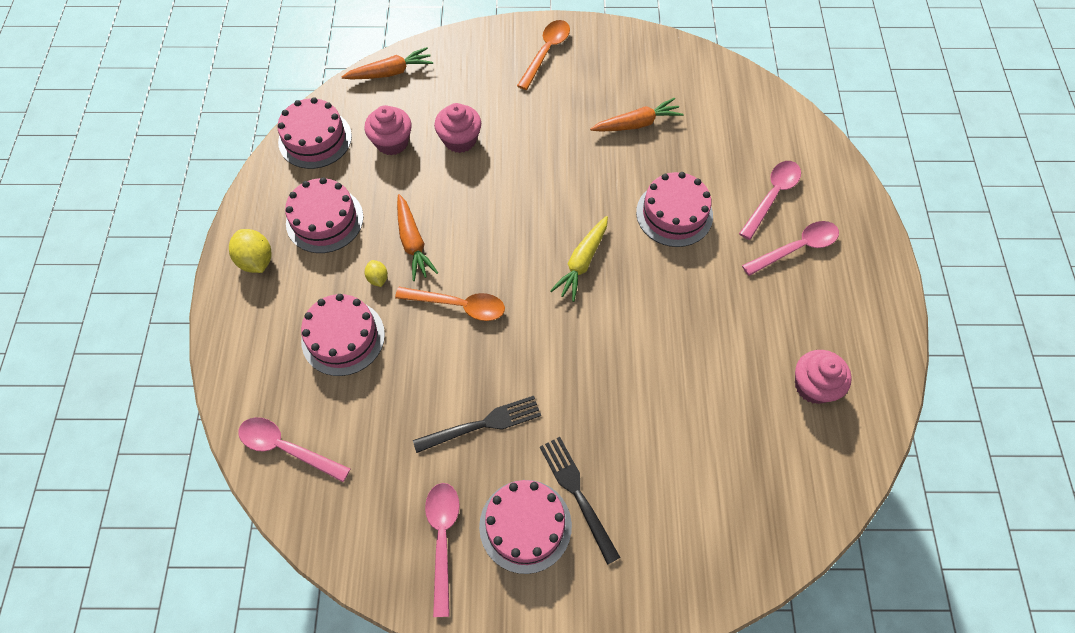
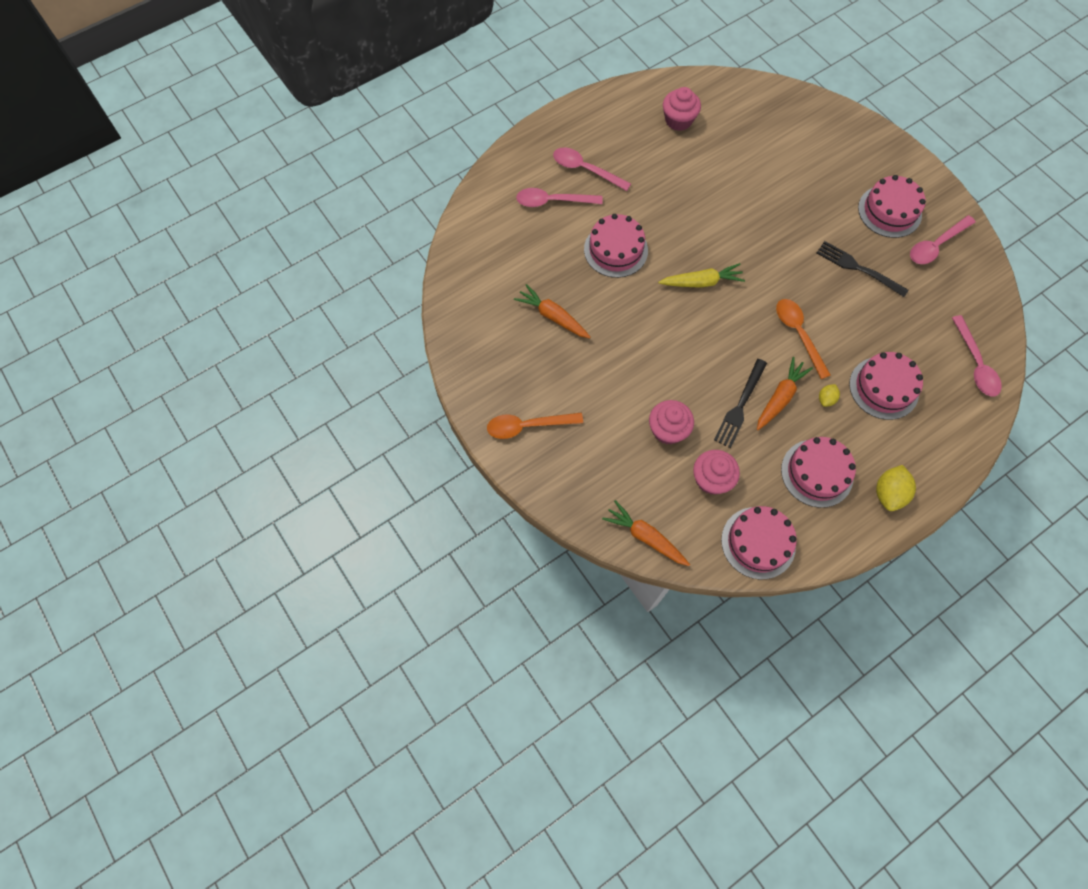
camera: 125 degrees left, 5 degrees up
(577, 494) = (849, 197): black fork -> black fork (740, 406)

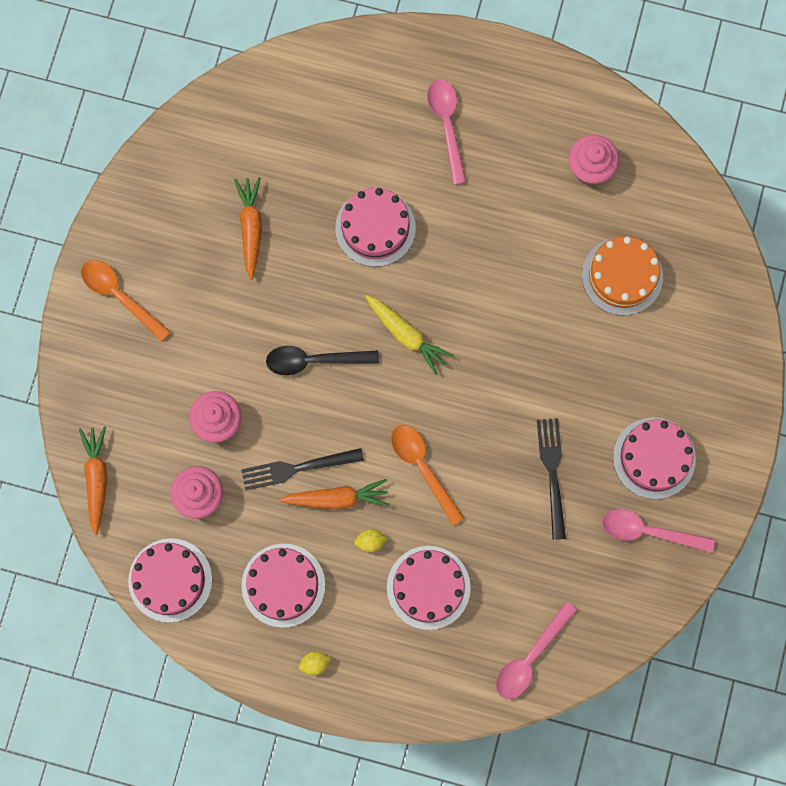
camera: 50 degrees right, 10 degrees up
(553, 201) = (381, 125): pink spoon -> none
(674, 344) = (314, 360): none -> black spoon
(760, 150) = (622, 276): none -> orange cake
(798, 334) = (423, 468): orange spoon -> orange spoon turned 60 degrees counterclockwise
(888, 493) = (315, 663): yellow lemon -> yellow lemon, size x0.57

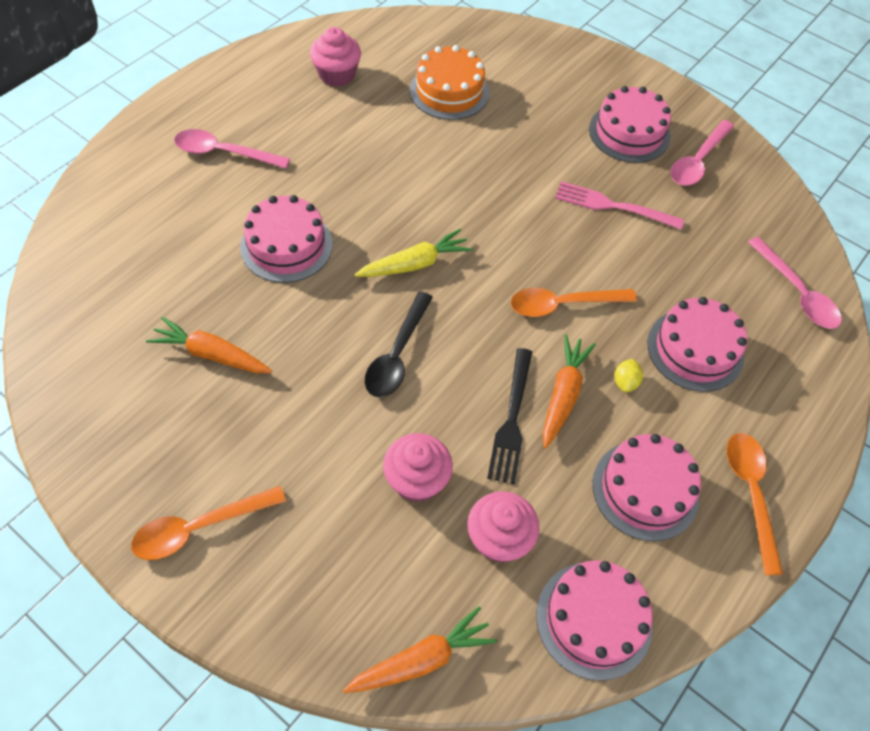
camera: 70 degrees left, 20 degrees down
(96, 479) = (421, 659): orange carrot -> orange carrot turned 135 degrees clockwise
(315, 663) = (751, 494): yellow lemon -> orange spoon
(552, 473) = (613, 206): black fork -> pink fork

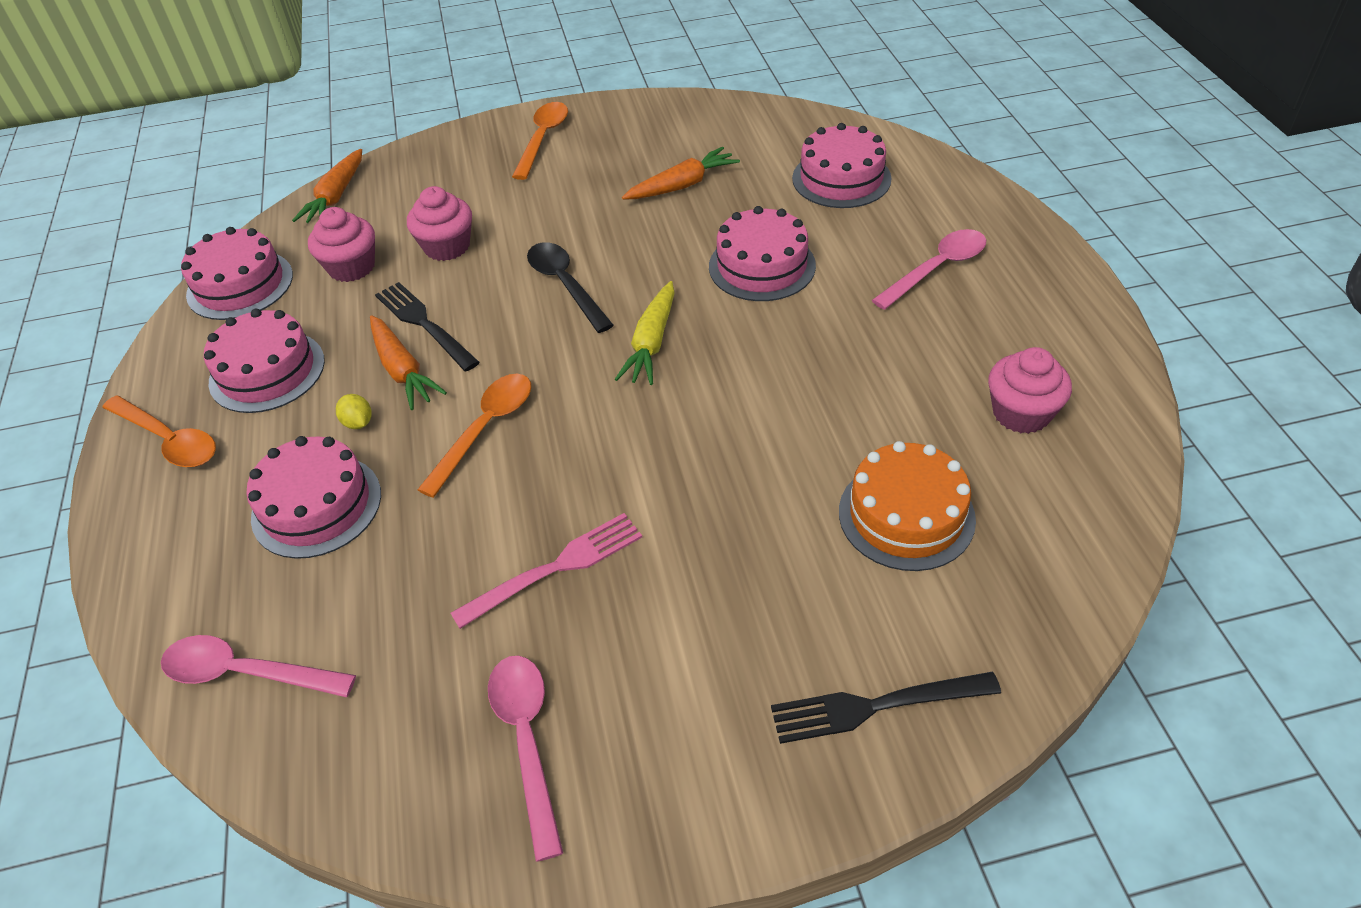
camera: 135 degrees right, 10 degrees down
(562, 63) = (876, 706): none -> black fork
(629, 132) = (656, 689): pink cake -> pink cake (841, 178)

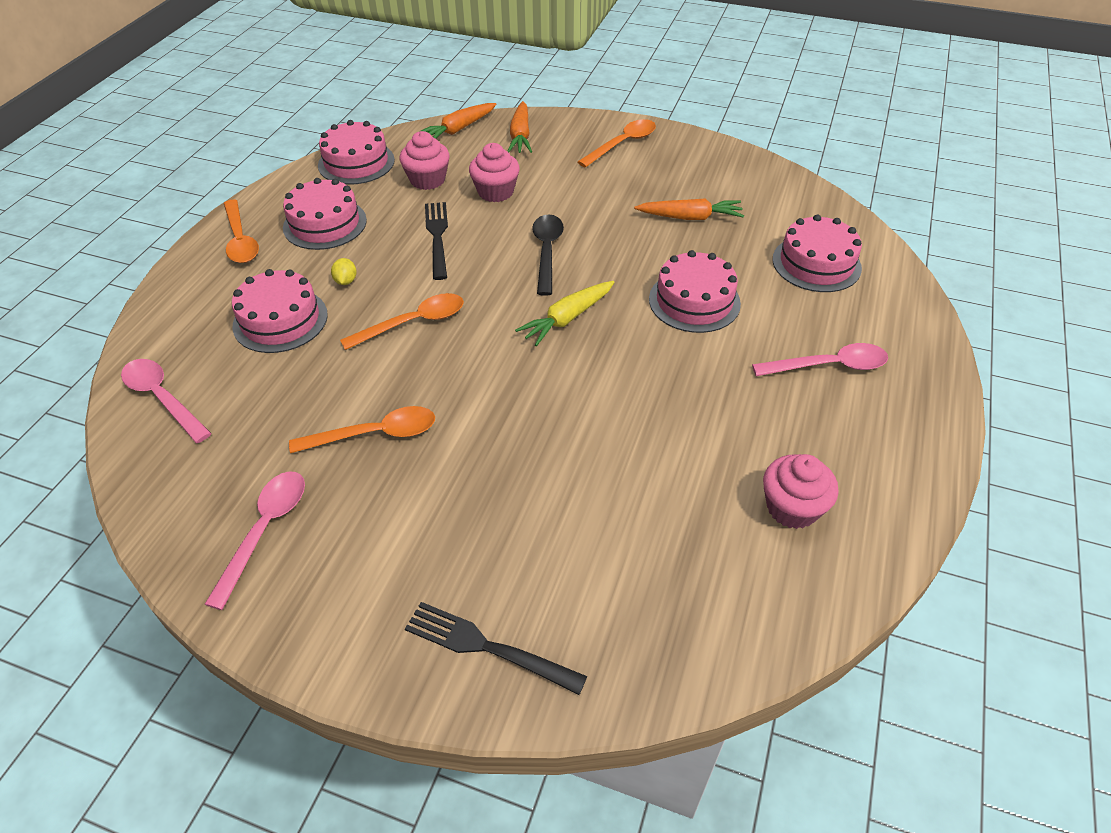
camera: 30 degrees right, 0 degrees up
(403, 370) = (399, 260): orange carrot -> orange carrot (520, 136)
(555, 568) = (374, 434): pink fork -> orange spoon
(906, 515) = (632, 532): orange cake -> none

